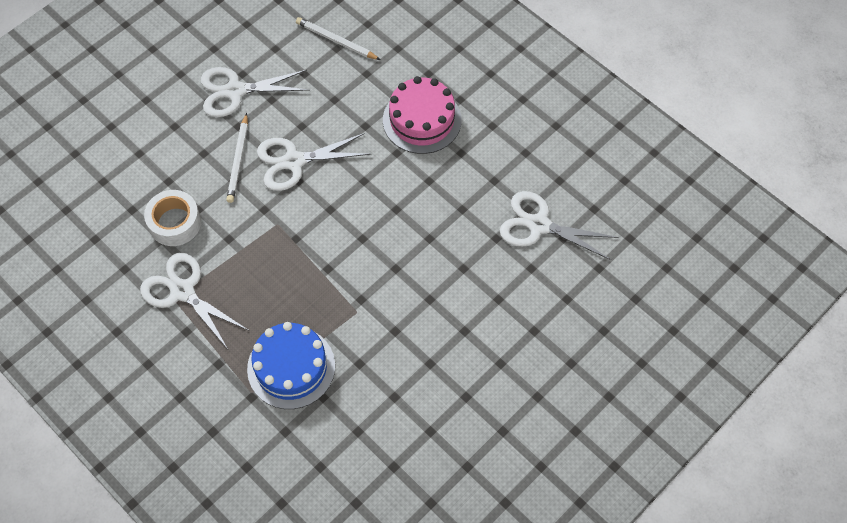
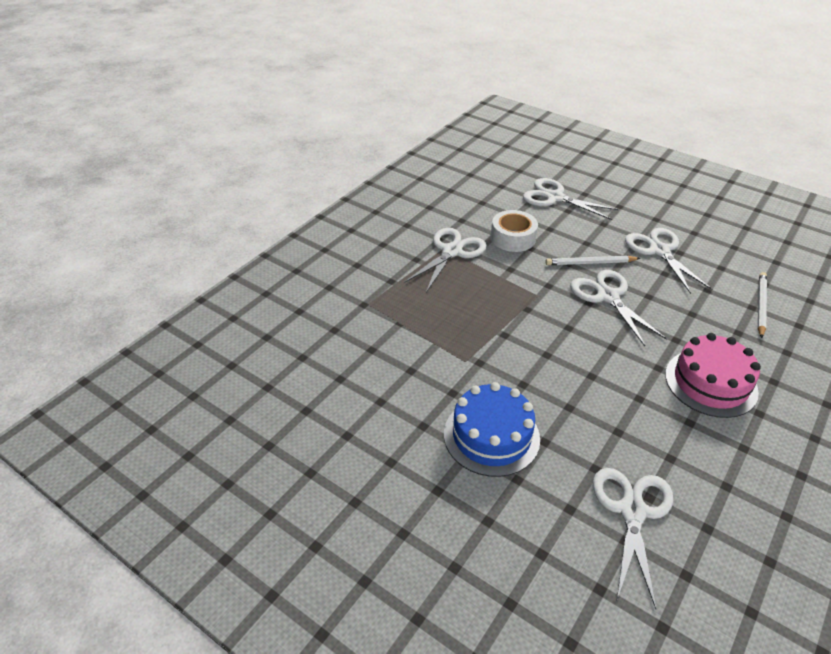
camera: 80 degrees right, 20 degrees down
(109, 159) = (554, 197): none -> white scissors
(291, 367) = (397, 324): blue cake -> blue cake (491, 436)

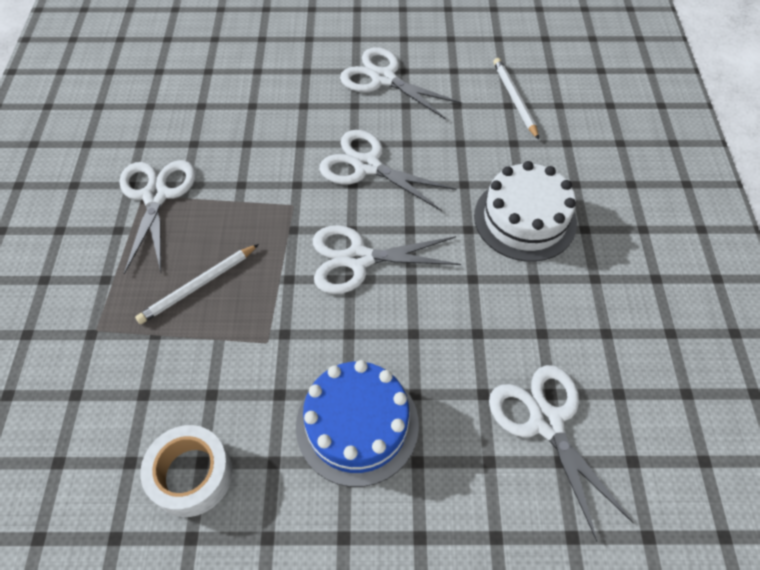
camera: 35 degrees left, 15 degrees up
(513, 238) = (217, 139): white tape -> white tape (191, 475)
(554, 197) = (231, 59): white scissors -> white scissors (358, 259)
(590, 263) = (323, 130): white pencil -> white pencil (198, 285)
(710, 383) = (525, 219): pink cake -> white cake

